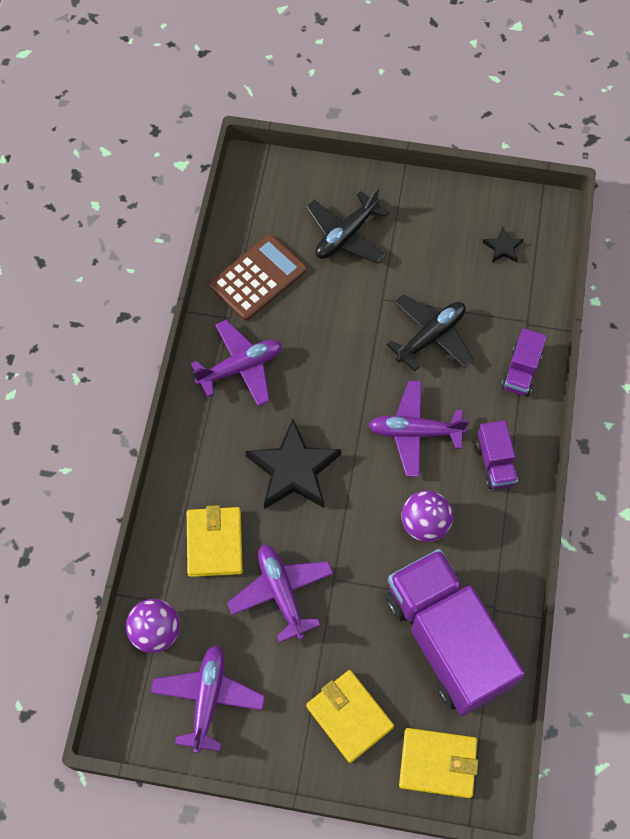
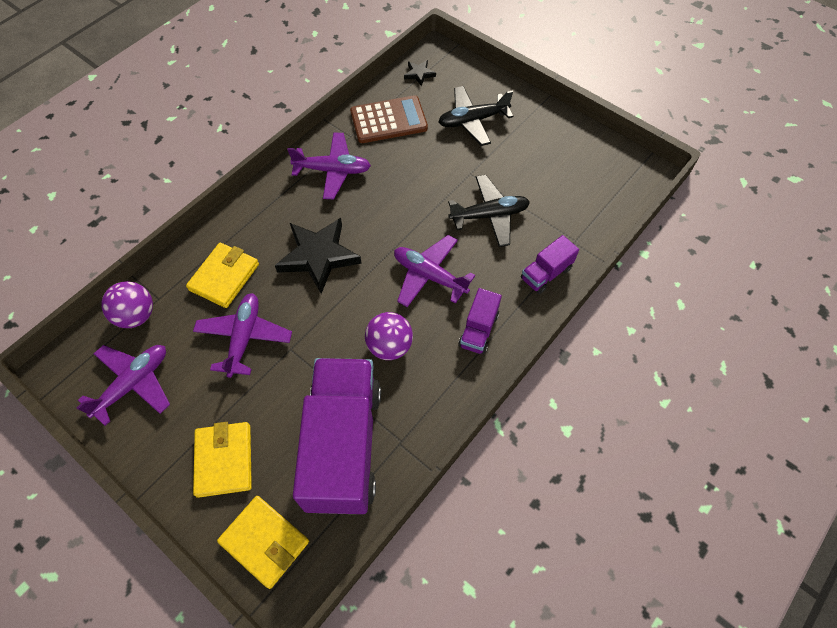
camera: 30 degrees right, 5 degrees down
(503, 248) = (589, 181): black star -> black star (419, 74)

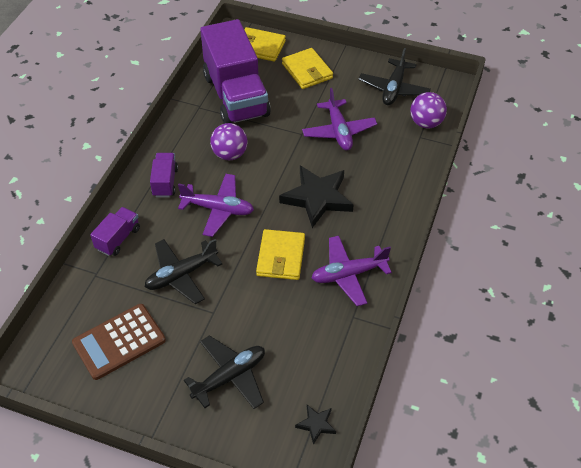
camera: 160 degrees right, 10 degrees down
(133, 384) = (394, 89): purple plane -> black plane
(224, 277) = (382, 163): yellow wallet -> yellow wallet (281, 257)
(388, 120) = (322, 348): brown calculator -> brown calculator (119, 342)

